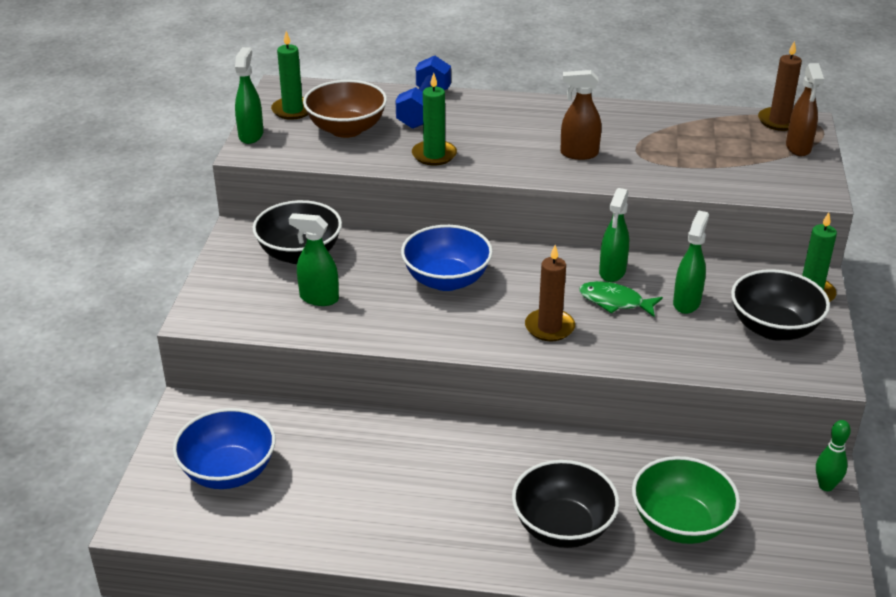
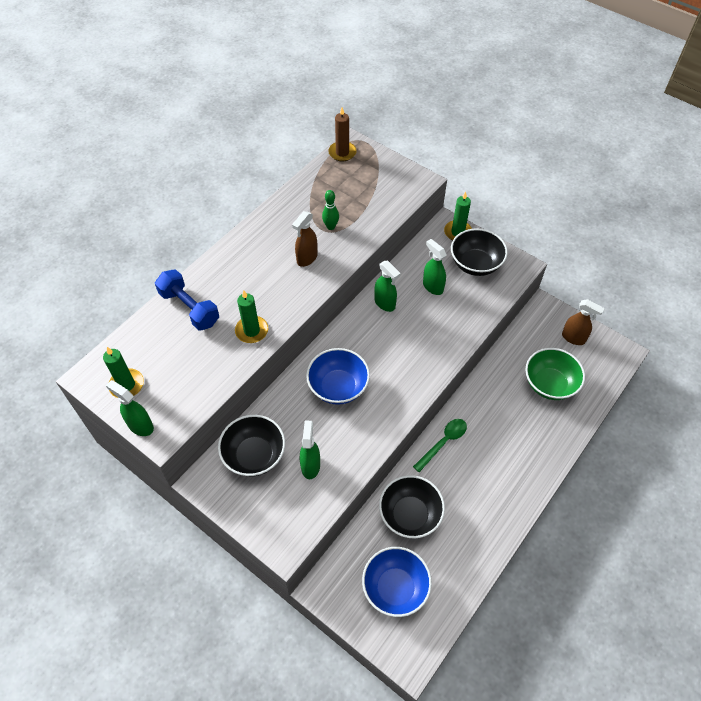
camera: 60 degrees left, 20 degrees up
(318, 298) = (310, 466): green spray bottle -> green spray bottle turned 135 degrees clockwise
(346, 129) = (180, 364): brown bowl -> none
(476, 442) = (443, 442): none -> green spoon
(549, 327) = (415, 360): brown candle -> none
(563, 527) = (527, 436): black bowl -> black bowl (410, 515)
(615, 302) = (412, 317): green fish -> none
(798, 148) = (374, 162): brown spray bottle -> brown spray bottle (573, 338)
(826, 486) = (555, 311): green bowling pin -> green bowling pin (331, 227)

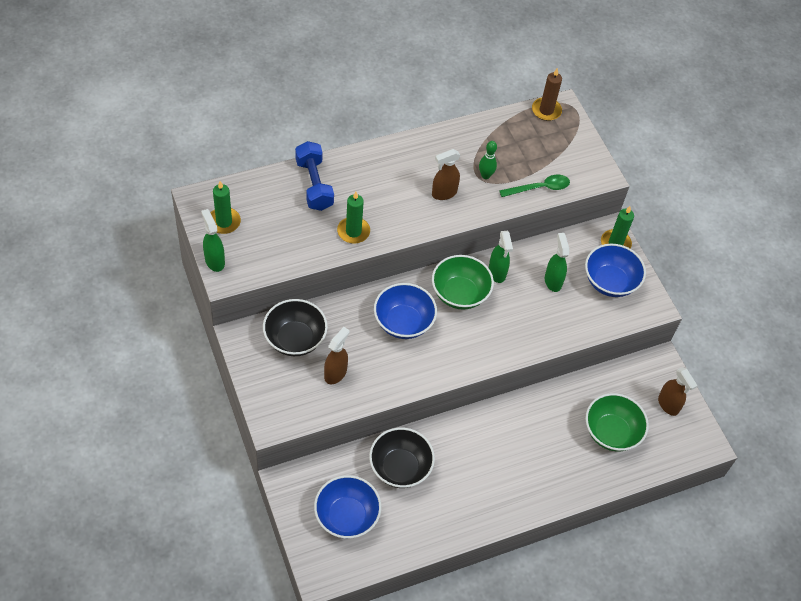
camera: 25 degrees right, 0 degrees up
(310, 466) = (335, 373): green spray bottle -> brown spray bottle
(367, 337) = (460, 294): none -> green bowl
(443, 442) = (473, 426): green spoon -> green spoon (539, 188)
(475, 264) = (610, 282): black bowl -> blue bowl

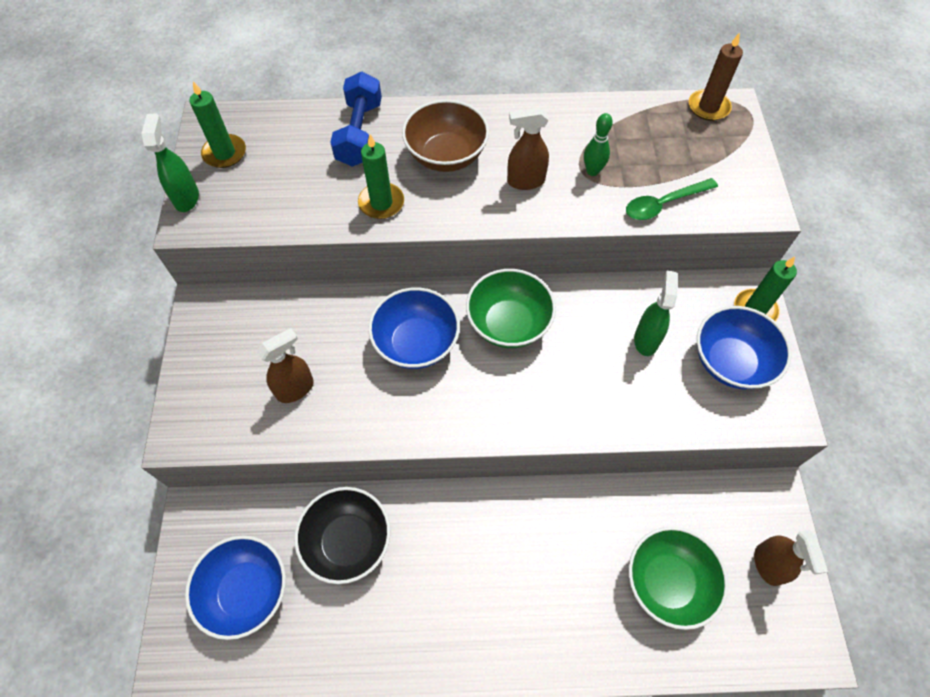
camera: 25 degrees right, 5 degrees up
(295, 339) = (266, 328): black bowl -> none
(382, 187) = (446, 156): none -> brown bowl
(497, 273) = (571, 308): green spray bottle -> none
(539, 188) = (663, 204): green spoon -> green spoon turned 150 degrees clockwise

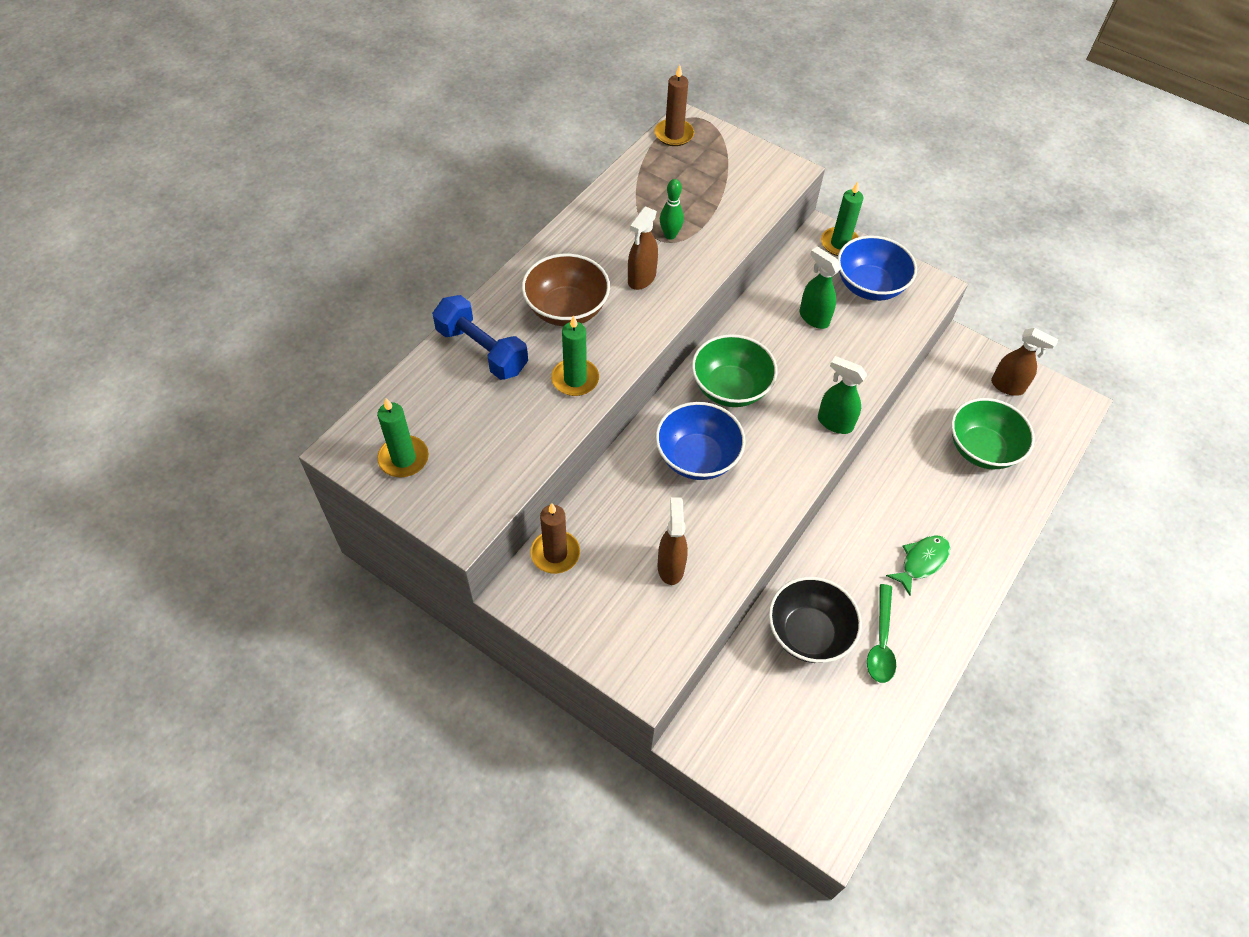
camera: 55 degrees left, 5 degrees down
(186, 198) = (430, 515): green spray bottle -> green spray bottle (834, 423)
(247, 591) = (799, 734): blue bowl -> none
(252, 306) = (555, 553): none -> brown candle
(492, 597) = (921, 562): none -> green fish
(663, 204) = (738, 218): green spoon -> green spoon (881, 642)

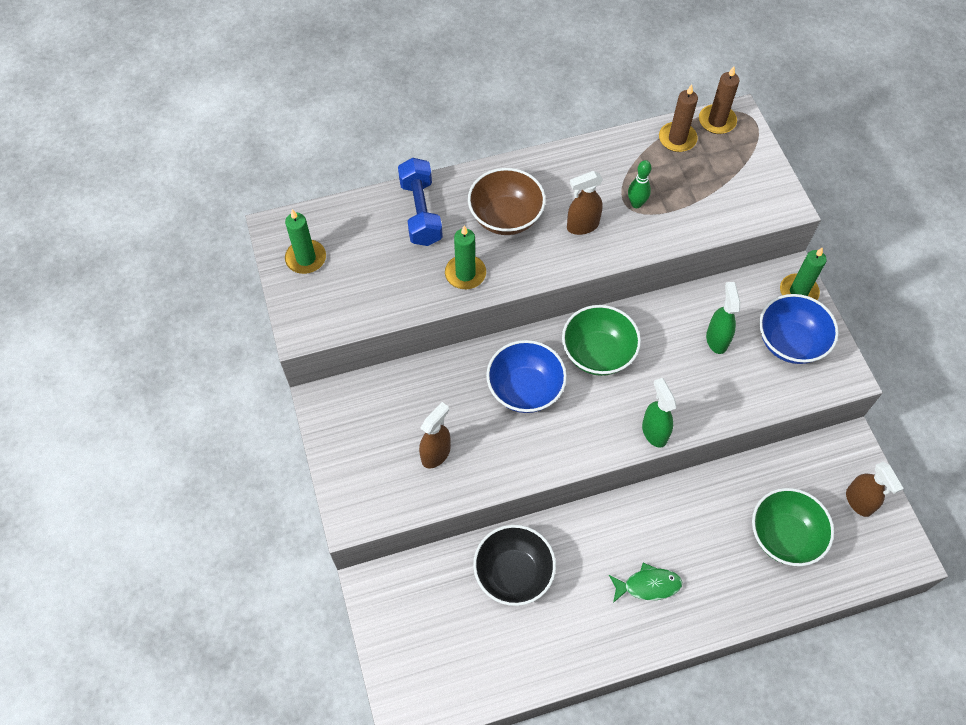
camera: 40 degrees right, 5 degrees up
(555, 553) = (368, 391): brown candle -> brown candle (677, 139)
(881, 642) = (561, 619): green spoon -> none

